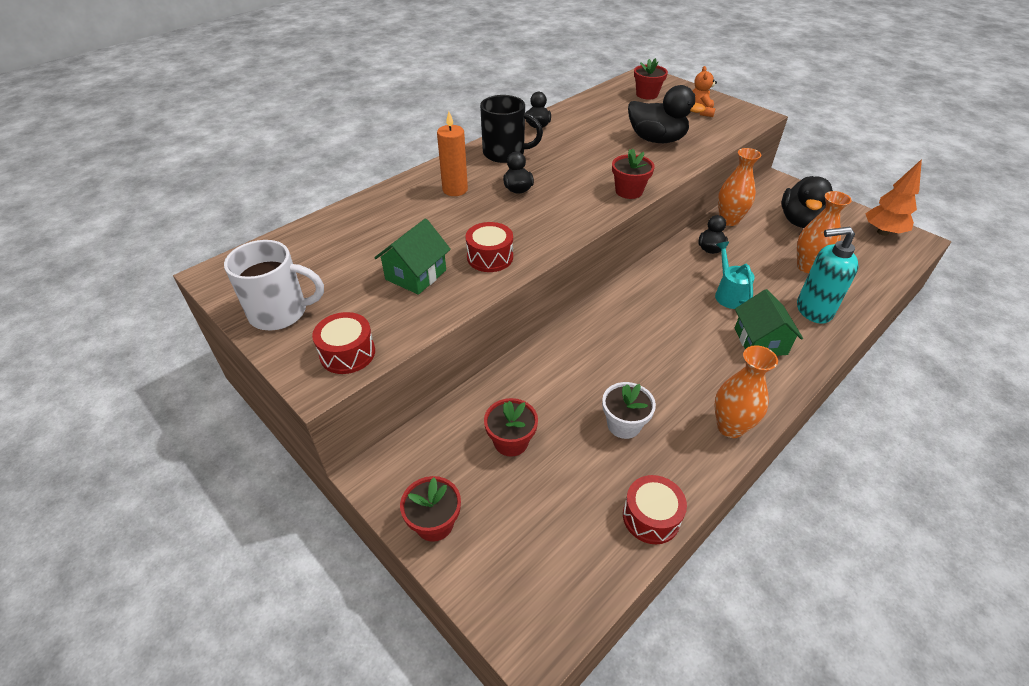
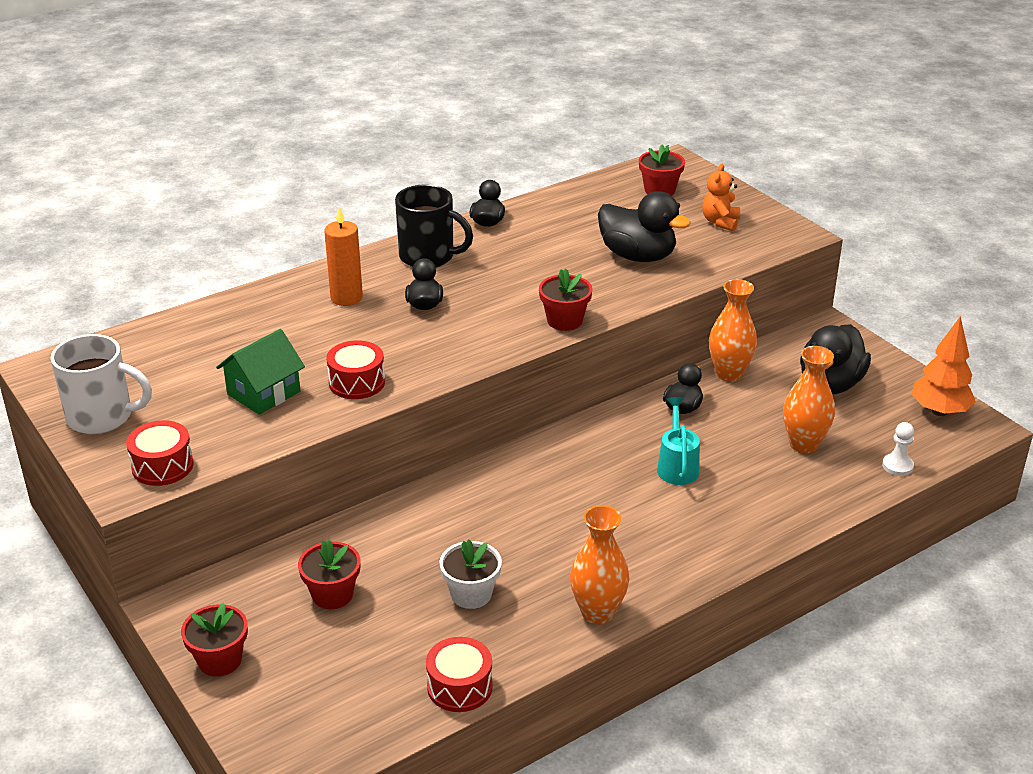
camera: 10 degrees right, 10 degrees down
(760, 341) = (687, 525): green house -> none
(813, 310) = (779, 498): turquoise soap dispenser -> none
(879, 275) = (897, 466): none -> white pawn

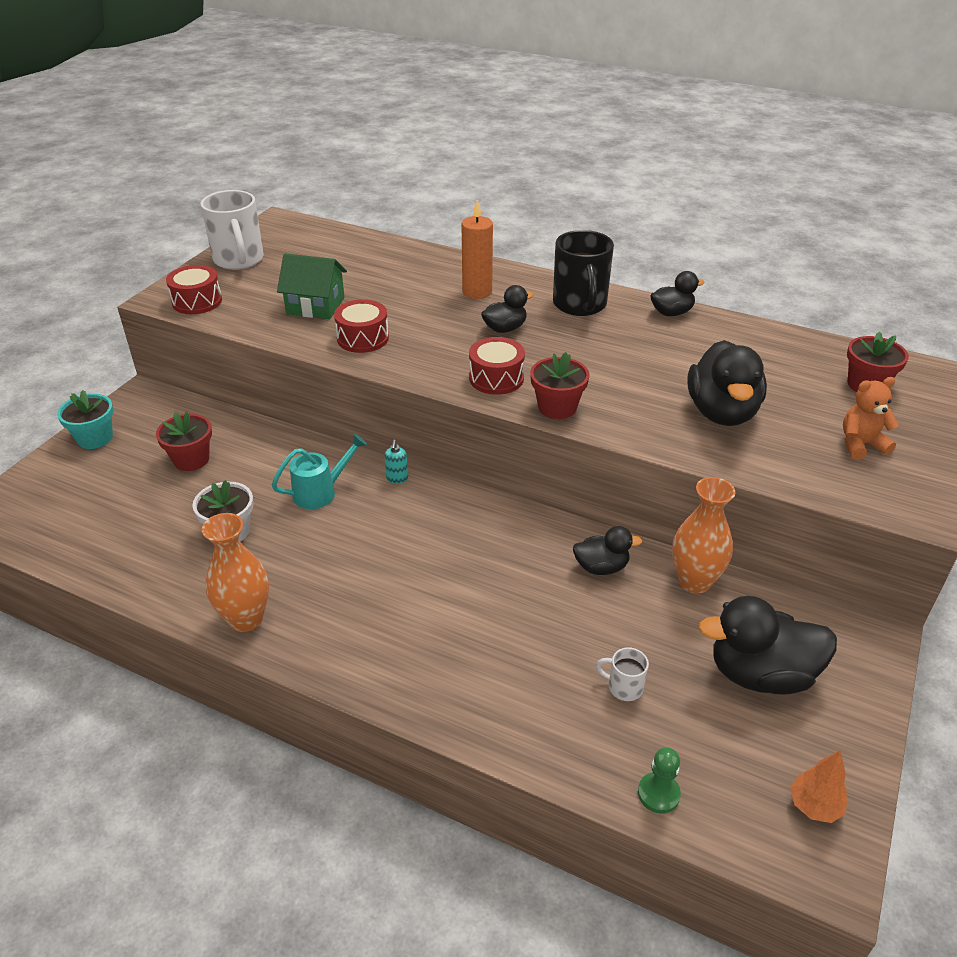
camera: 60 degrees right, 5 degrees up
(220, 660) = (95, 438): red flower pot -> turquoise flower pot
(459, 687) = (112, 568): red drum -> red drum (496, 378)
(486, 472) = (397, 478): none -> turquoise soap dispenser
(677, 466) = (501, 597): turquoise watering can -> turquoise watering can (321, 492)
(803, 444) = (624, 687): orange vase -> white mug
(897, 466) = (658, 794): white pawn -> green pawn
(939, 411) = (814, 806): orange tree -> orange tree, size x0.60

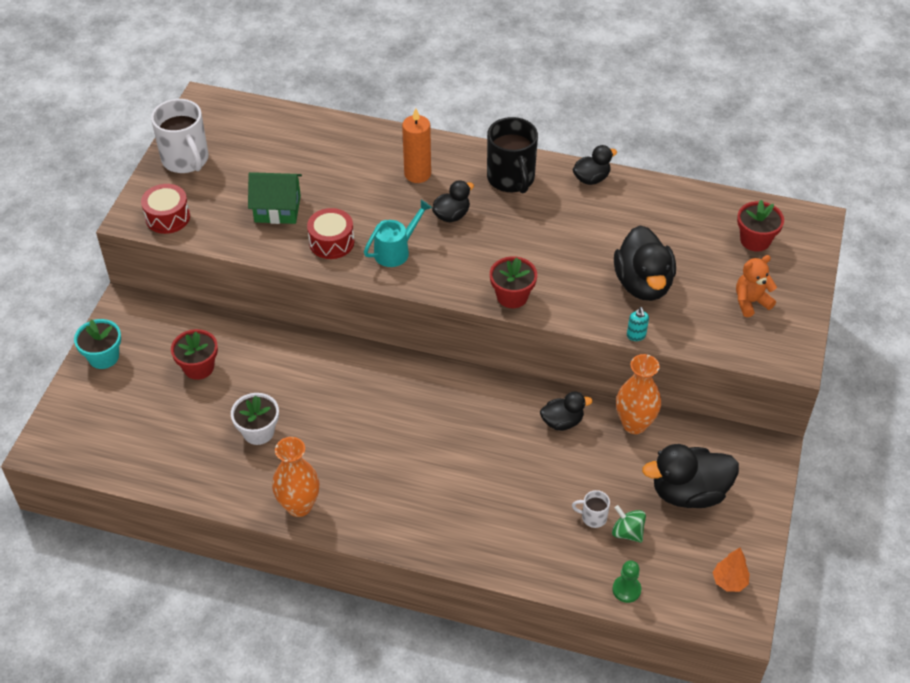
camera: 10 degrees left, 10 degrees up
(321, 492) = (321, 384): turquoise watering can -> turquoise watering can (396, 251)
(397, 478) = (381, 362): turquoise soap dispenser -> turquoise soap dispenser (636, 336)
(496, 378) = (456, 272): red drum -> none
(669, 714) = (627, 532): none -> green spinning top

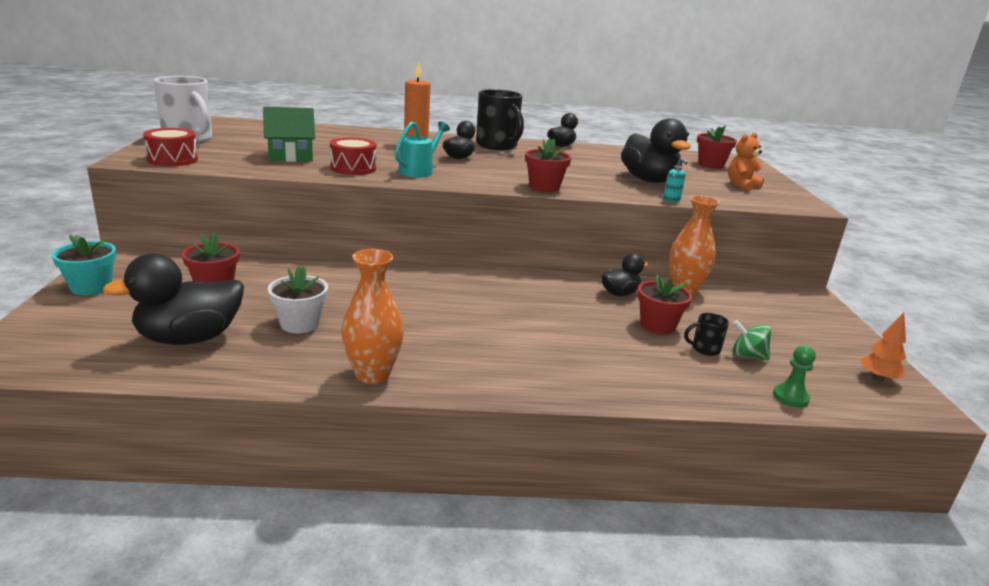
camera: 20 degrees left, 25 degrees down
(570, 477) = (657, 325): none -> red flower pot
(593, 517) = (705, 349): white mug -> black mug
(688, 492) = (774, 325): black duck -> black duck (189, 338)

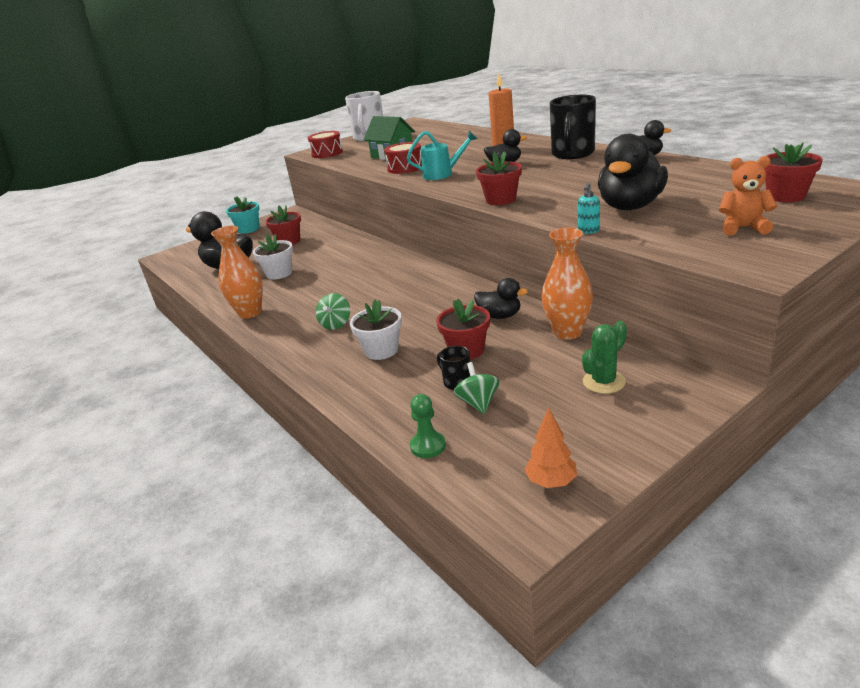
camera: 60 degrees right, 5 degrees up
(504, 347) = (336, 324): none -> green spinning top
(600, 351) = (381, 350): none -> white flower pot
(769, 312) = (604, 382): none -> green cactus

